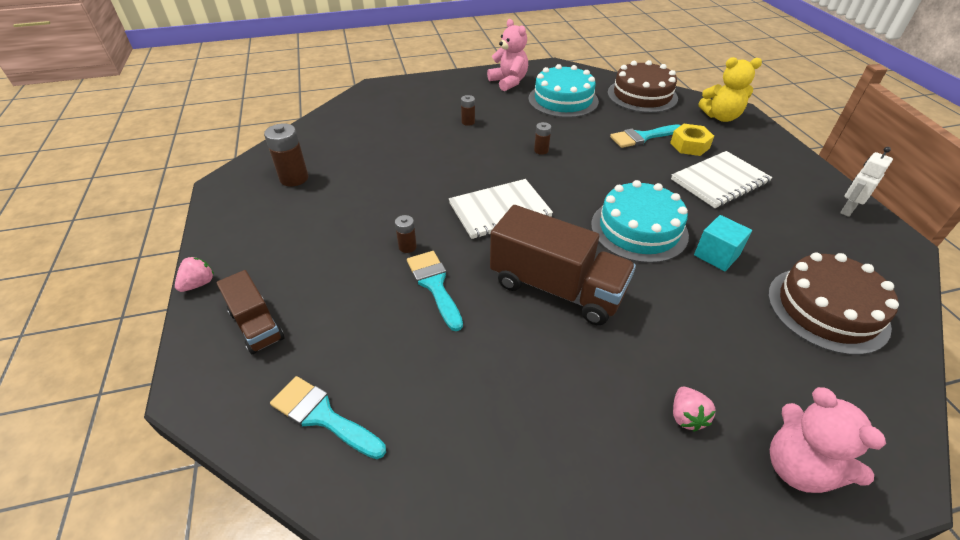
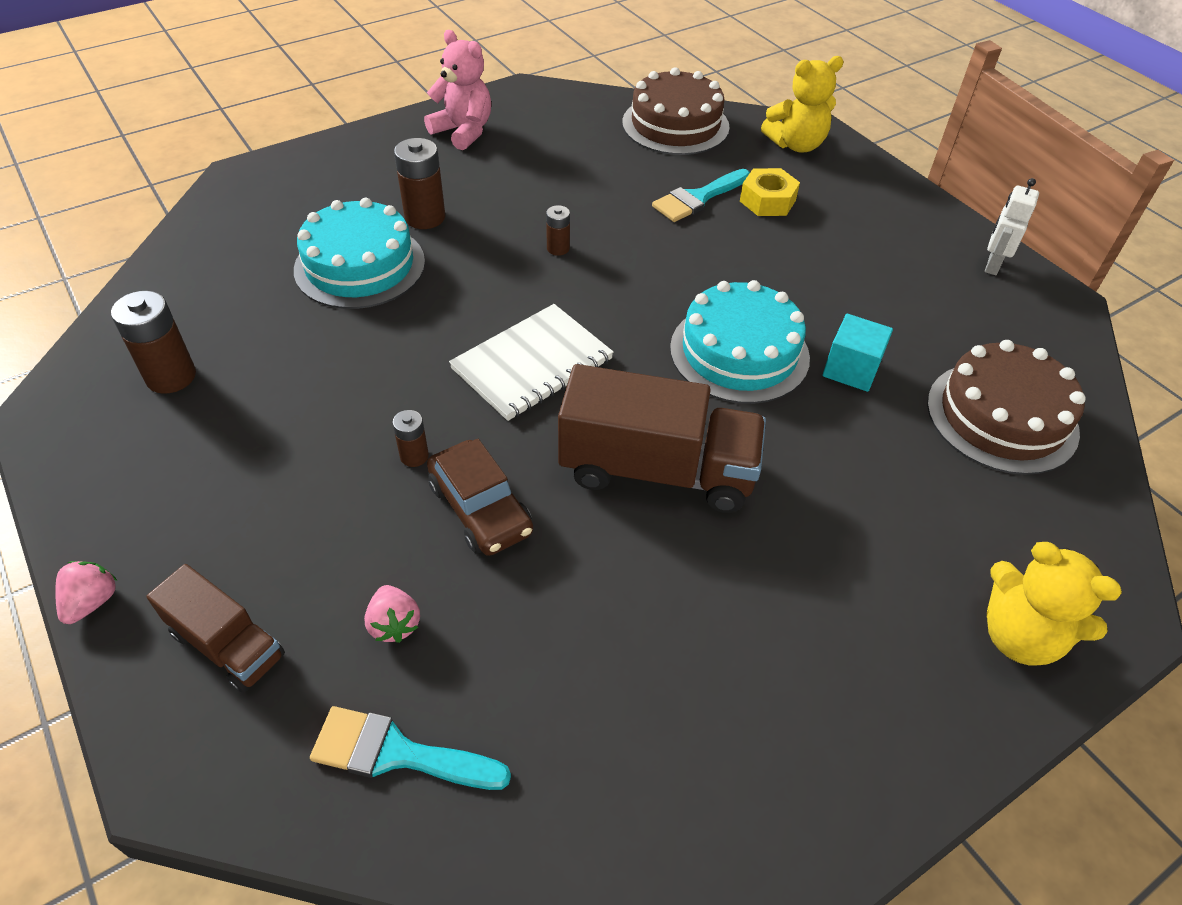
camera: 20 degrees left, 5 degrees up
(434, 285) = (480, 508): turquoise brush -> brown car
(468, 122) = (425, 217): brown battery -> brown battery, size x1.81
(563, 100) = (560, 151): turquoise cake -> turquoise cake (360, 265)
(686, 416) = (878, 609): pink strawberry -> pink strawberry (394, 624)
(719, 181) = (823, 252): white notebook -> none
(798, 467) = (1019, 636): pink teddy bear -> yellow teddy bear

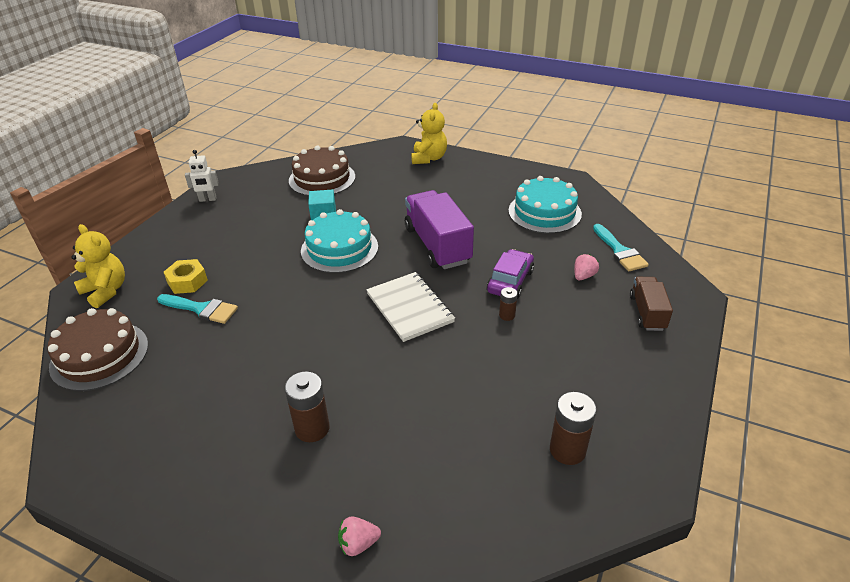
camera: 120 degrees left, 10 degrees down
(92, 602) = (690, 366): pink strawberry -> pink strawberry (358, 544)
(360, 265) = (392, 429): turquoise cake -> turquoise cake (544, 212)
(463, 132) = (169, 479): pink teddy bear -> none
(480, 508) = (510, 281): brown car -> purple car
(532, 364) = (409, 308): white notebook -> white notebook turned 45 degrees clockwise
(558, 248) = (300, 344): brown battery -> none
(657, 470) = (437, 245): brown truck -> purple truck

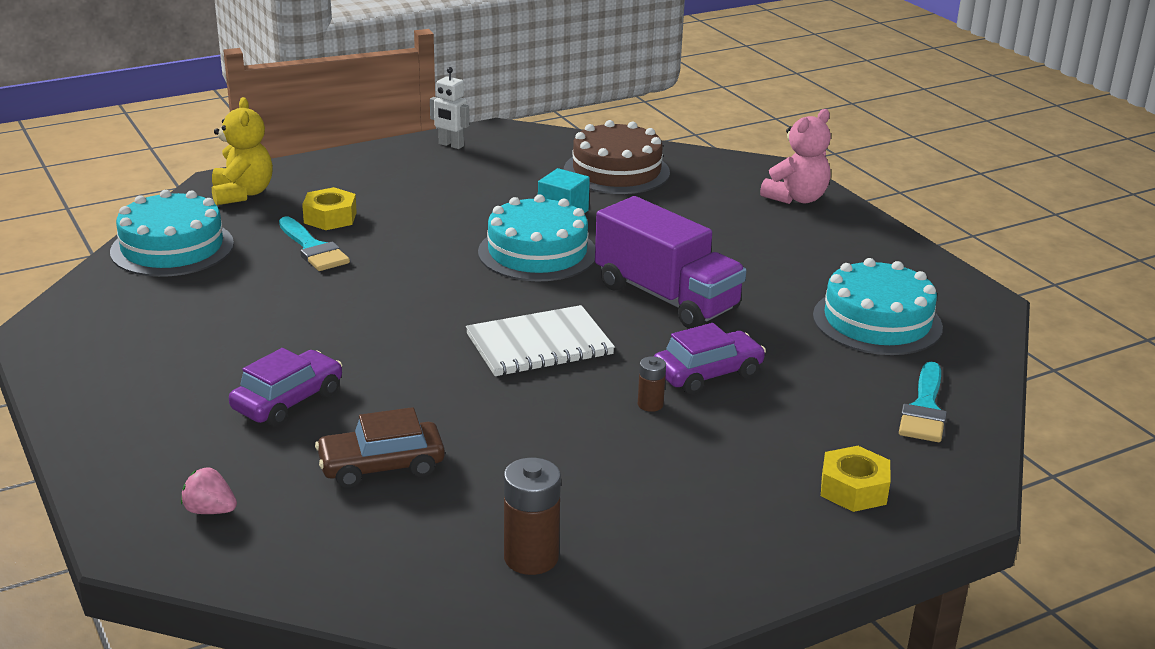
camera: 35 degrees right, 10 degrees down
(99, 355) = (172, 247): brown cake -> turquoise cake
(312, 428) = (288, 400): brown battery -> purple car
(409, 308) = (539, 344): white notebook -> white notebook turned 60 degrees clockwise
(421, 441) = (381, 466): none -> brown car
(429, 158) = (796, 198): yellow teddy bear -> pink teddy bear
(437, 245) = (666, 297): purple truck -> purple truck turned 120 degrees clockwise
(583, 276) = (822, 412): pink strawberry -> none
(647, 313) = (853, 489): brown truck -> yellow nut

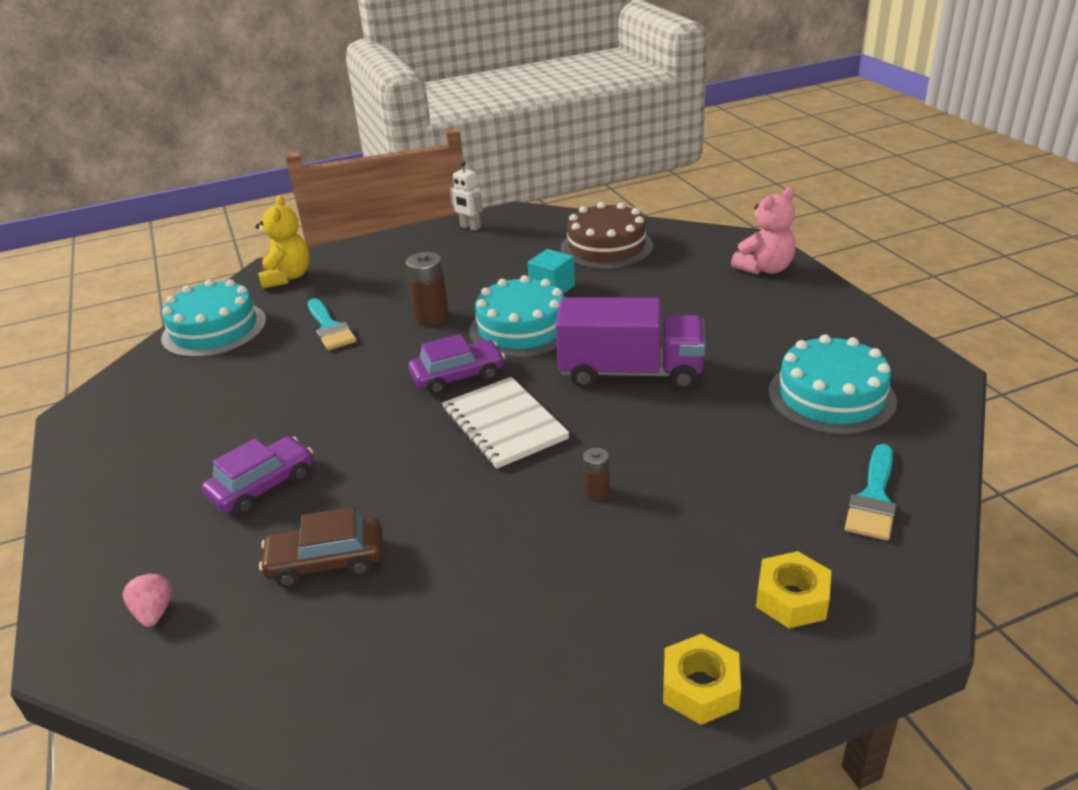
camera: 10 degrees right, 5 degrees up
(210, 510) = (154, 612): pink strawberry -> pink strawberry turned 45 degrees clockwise
(330, 217) = (352, 298): yellow nut -> yellow nut (700, 687)
(531, 557) = (444, 680): brown battery -> brown battery (432, 317)
(539, 344) = (504, 424): white notebook -> white notebook turned 75 degrees clockwise
(666, 297) = (631, 372): purple truck -> purple truck turned 45 degrees counterclockwise
(707, 373) = (658, 456): purple car -> purple car (458, 376)

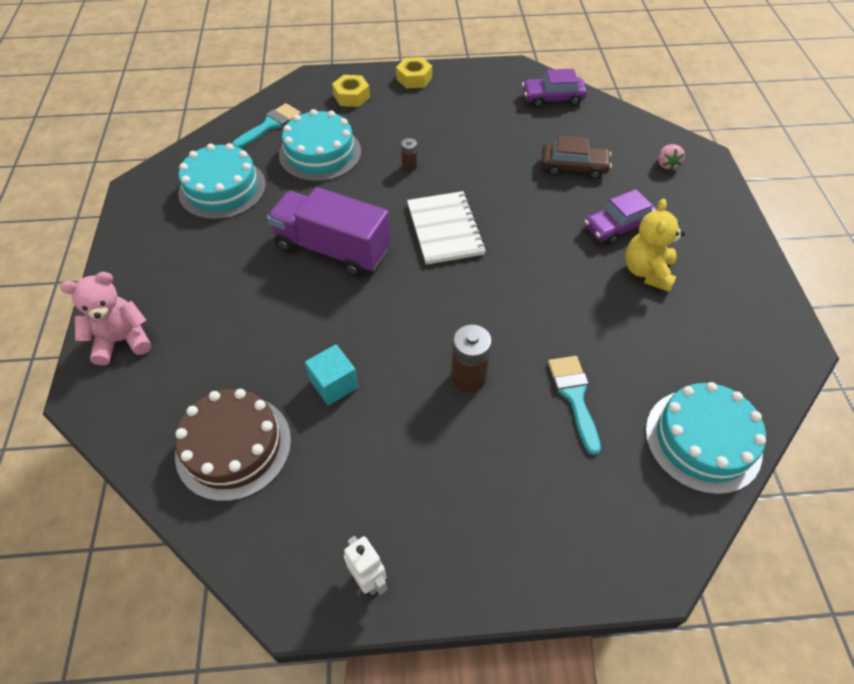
camera: 165 degrees left, 20 degrees up
(287, 277) = (632, 532): yellow teddy bear -> yellow teddy bear (647, 272)
(458, 376) = (464, 287): purple car -> purple car (552, 98)
(522, 328) = (390, 330): turquoise cake -> turquoise cake (320, 153)

